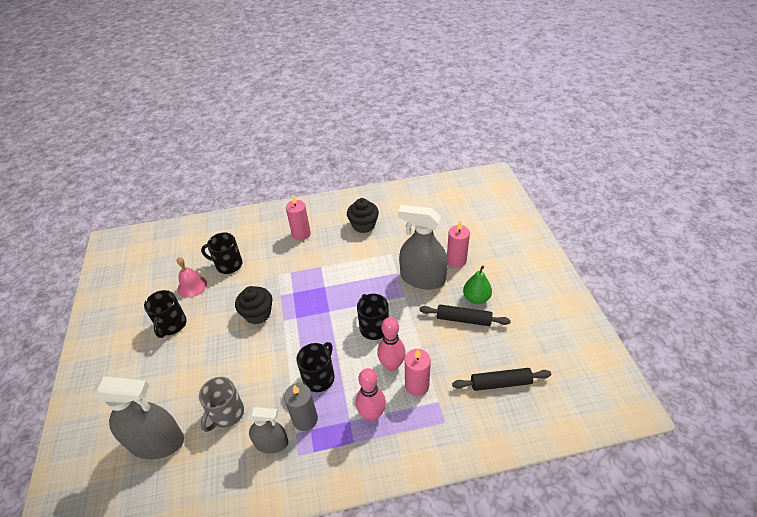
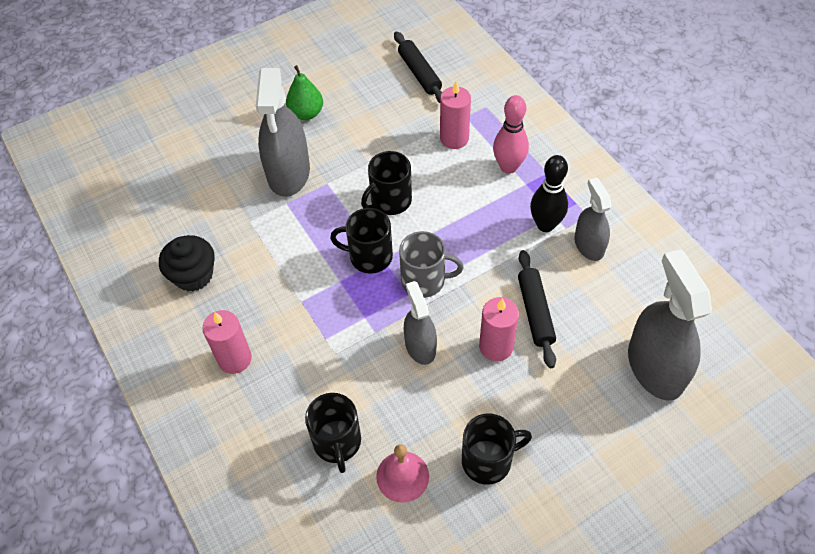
camera: 110 degrees left, 10 degrees up
(226, 414) = (581, 308): grey mug -> grey mug (424, 280)
(258, 314) = (420, 346): black cupcake -> grey spray bottle
(305, 419) = (545, 225): grey candle -> black bowling pin
(319, 377) = (486, 231): black mug -> black mug (369, 256)
(392, 365) = (438, 167): pink bowling pin -> none
(456, 260) = (244, 145): pink candle -> pink candle (496, 346)
(463, 319) = (344, 118): black rolling pin -> black rolling pin (535, 312)

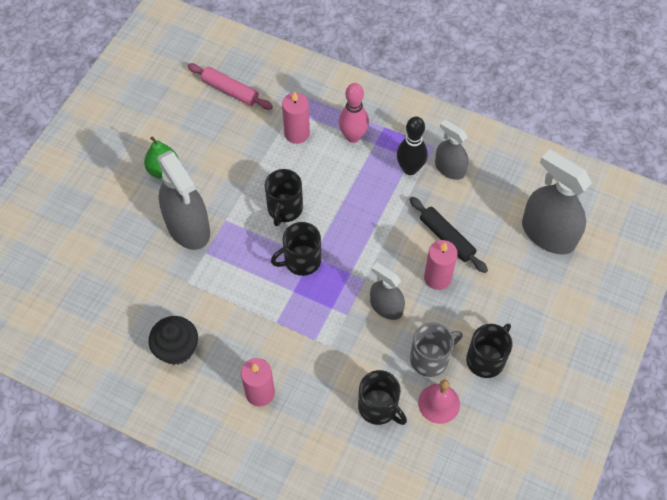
camera: 35 degrees left, 5 degrees up
(419, 73) = (230, 91): black rolling pin -> pink rolling pin
(424, 280) = (354, 257): grey mug -> grey mug (430, 358)

